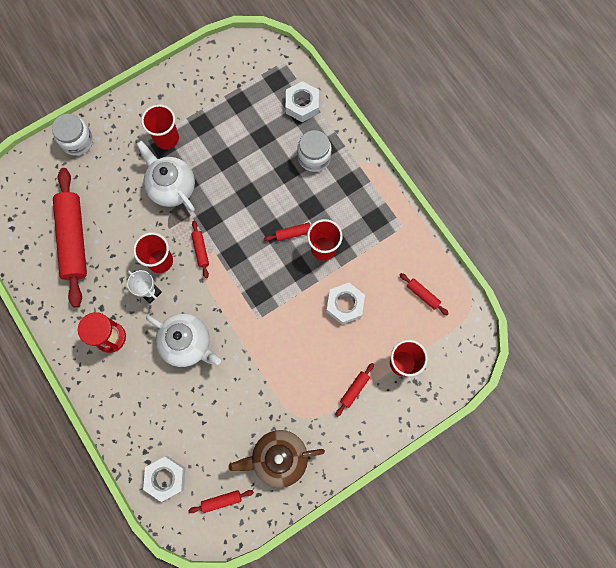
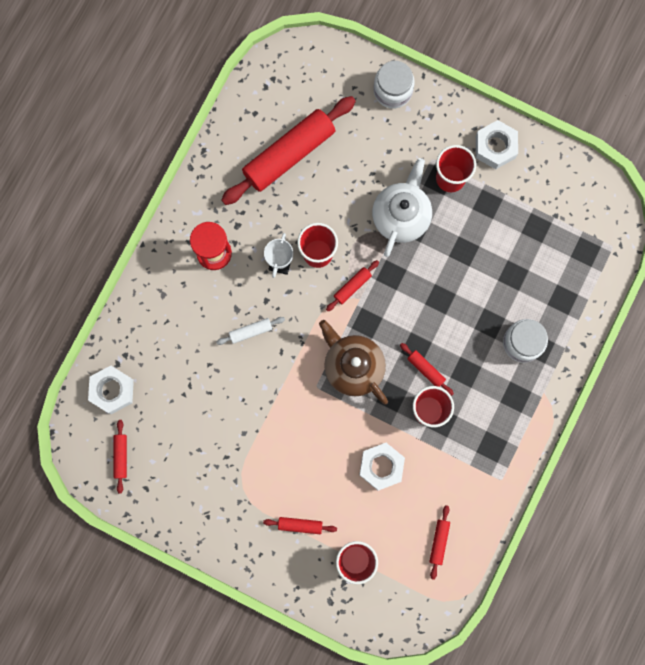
camera: 60 degrees right, 5 degrees up
(187, 343) = (251, 331): white teapot -> white rolling pin
(221, 501) = (121, 456): red rolling pin -> red rolling pin turned 45 degrees clockwise
(279, 458) = (191, 488): brown teapot -> brown teapot (353, 366)
(302, 105) = (574, 295): white nut -> white nut (495, 147)

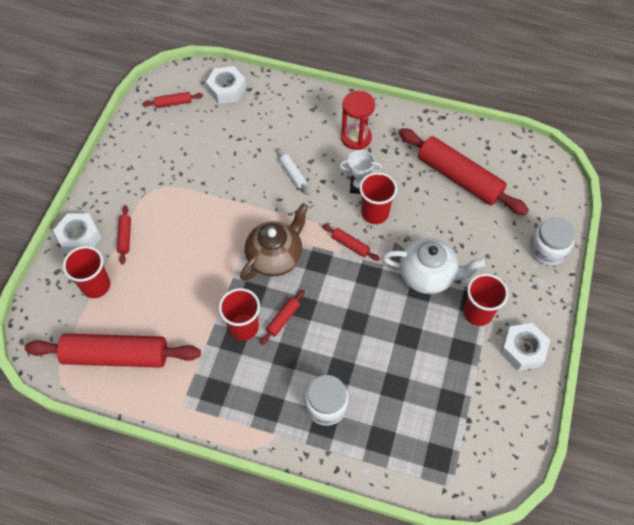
camera: 80 degrees right, 20 degrees down
(381, 466) = (184, 294): white nut -> white nut (79, 237)
(439, 542) = (116, 356): red rolling pin -> red rolling pin, size x2.37

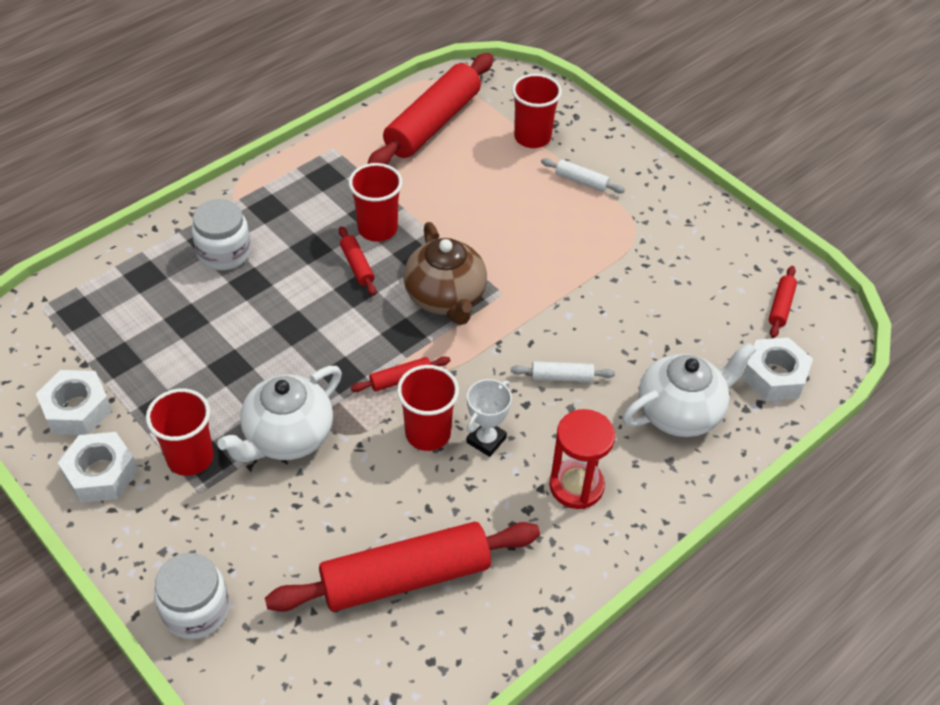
camera: 120 degrees right, 10 degrees down
(79, 237) = (609, 146): white nut -> white nut (77, 409)
(125, 237) = (581, 181): red rolling pin -> white rolling pin
(279, 116) = (680, 412): none -> white teapot

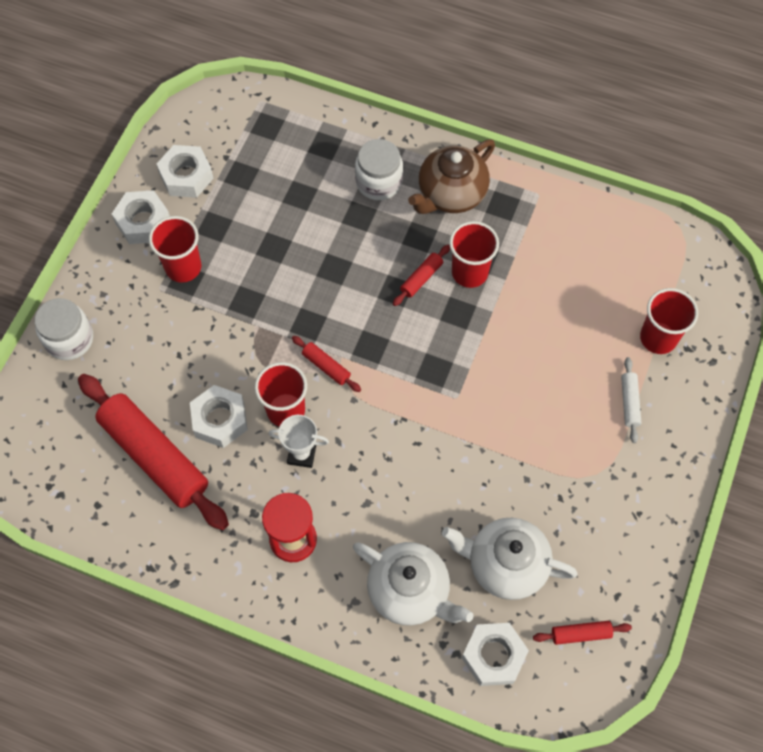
camera: 65 degrees right, 15 degrees up
(287, 436) = (233, 318): white teapot -> white teapot (505, 564)
(401, 497) = (220, 420): none -> white nut
(432, 123) = (620, 252): red rolling pin -> none
(445, 298) = (426, 358): brown teapot -> brown teapot (451, 194)
(562, 377) = (394, 482): white rolling pin -> none

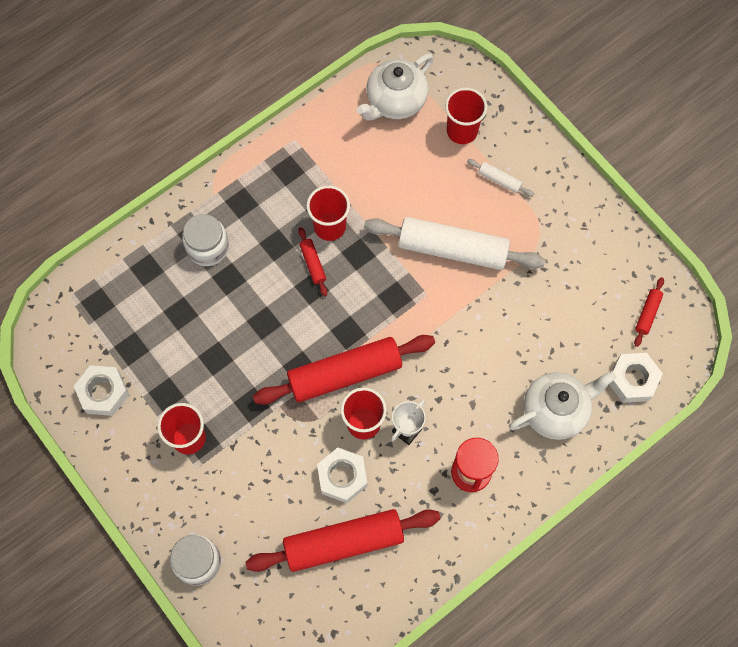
camera: 60 degrees left, 5 degrees up
(143, 222) = (125, 449): white nut -> none
(326, 366) = (345, 373): red rolling pin -> red rolling pin, size x2.37
(451, 194) = (253, 201): brown teapot -> none
(505, 564) = (572, 334): white teapot -> white teapot (395, 101)
(521, 397) = (452, 249): none -> white rolling pin

